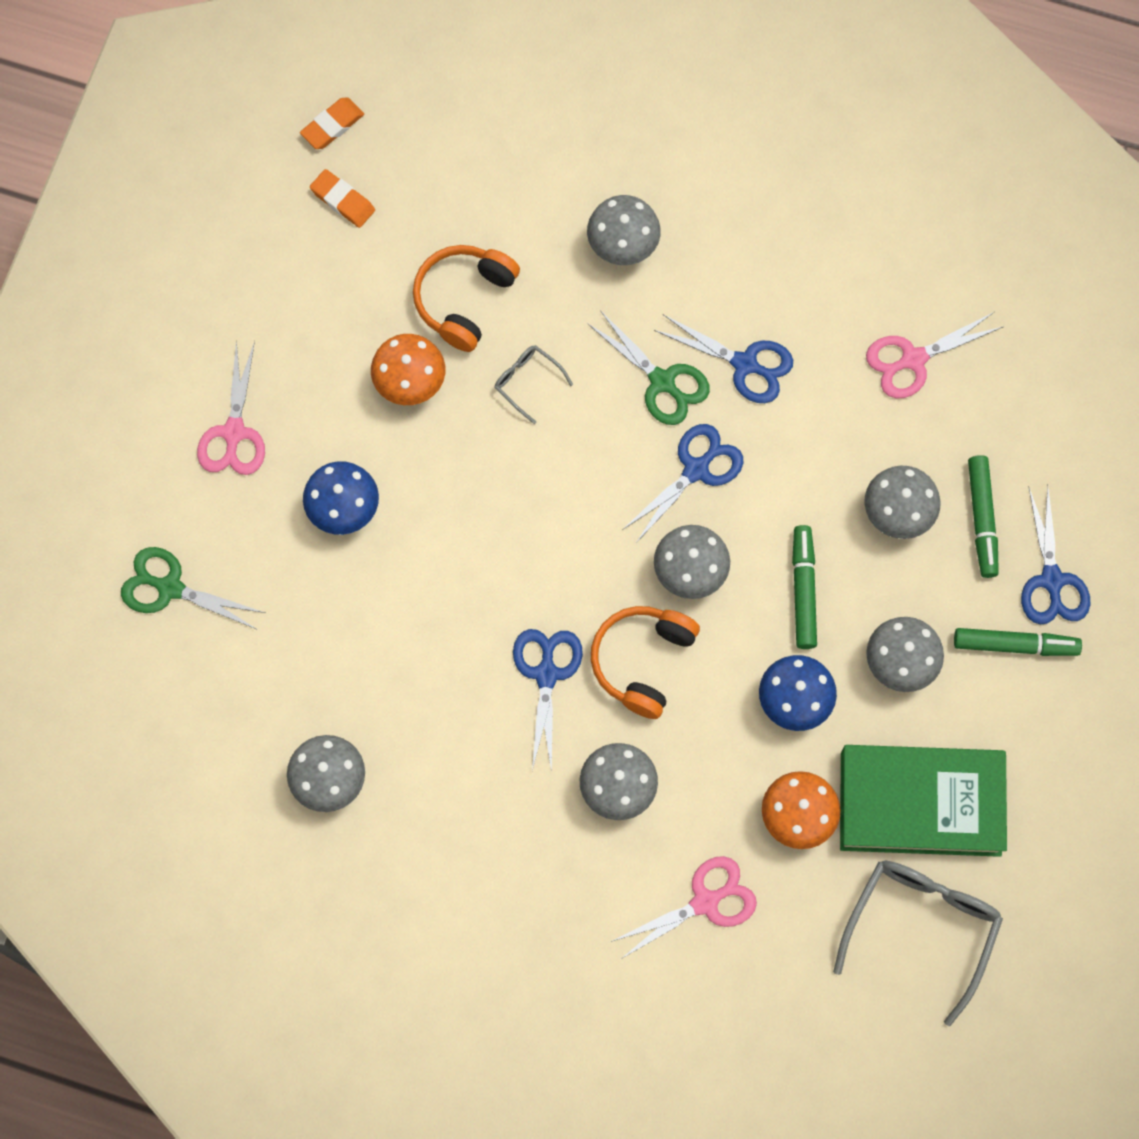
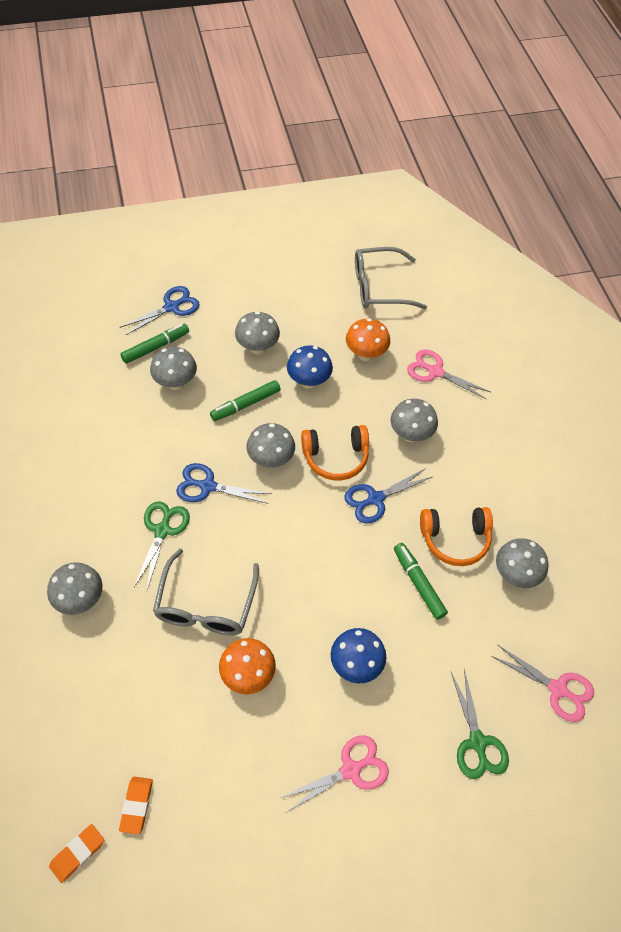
camera: 125 degrees left, 15 degrees down
(332, 125) = (77, 853): orange eraser -> orange eraser turned 60 degrees counterclockwise
(464, 300) = (170, 675): orange headphones -> orange headphones (455, 539)
(527, 382) = (205, 605): grey glasses -> grey glasses, size x2.07
(745, 364) = (126, 493): blue scissors -> none
(913, 359) = (77, 415): pink scissors -> pink scissors (558, 689)
(920, 803) = (322, 311): green book -> none
(1015, 645) = (215, 308): green marker -> green marker (418, 583)

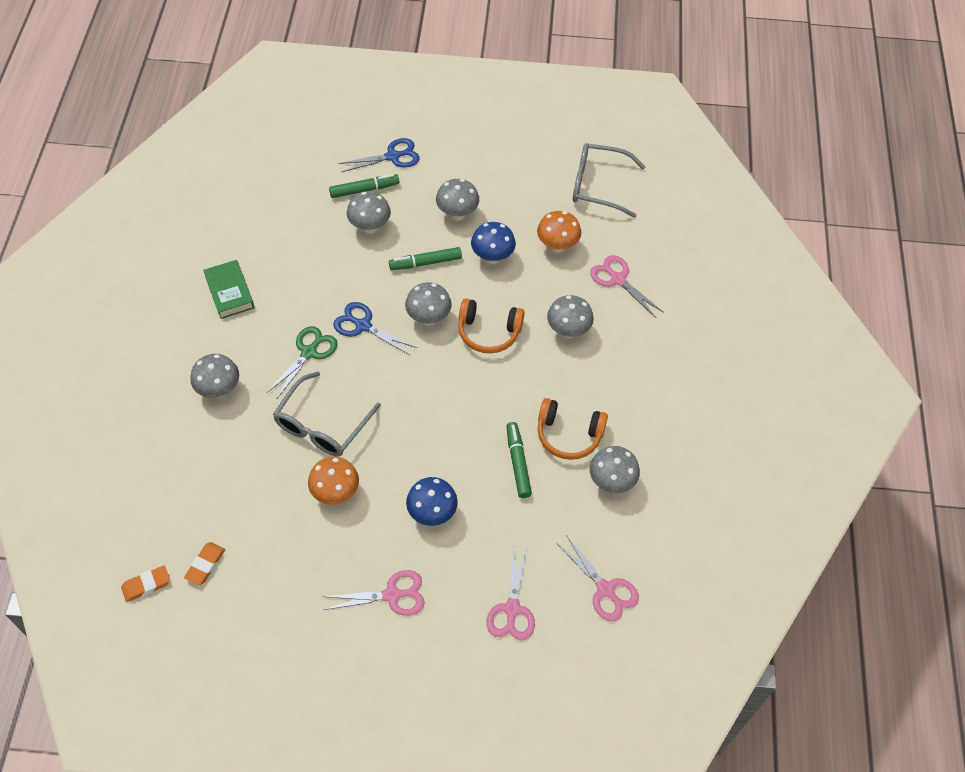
camera: 20 degrees right, 0 degrees up
(53, 490) = (229, 292): none -> green book
(375, 499) = (510, 379): blue scissors -> none
(477, 742) = (512, 609): green scissors -> pink scissors

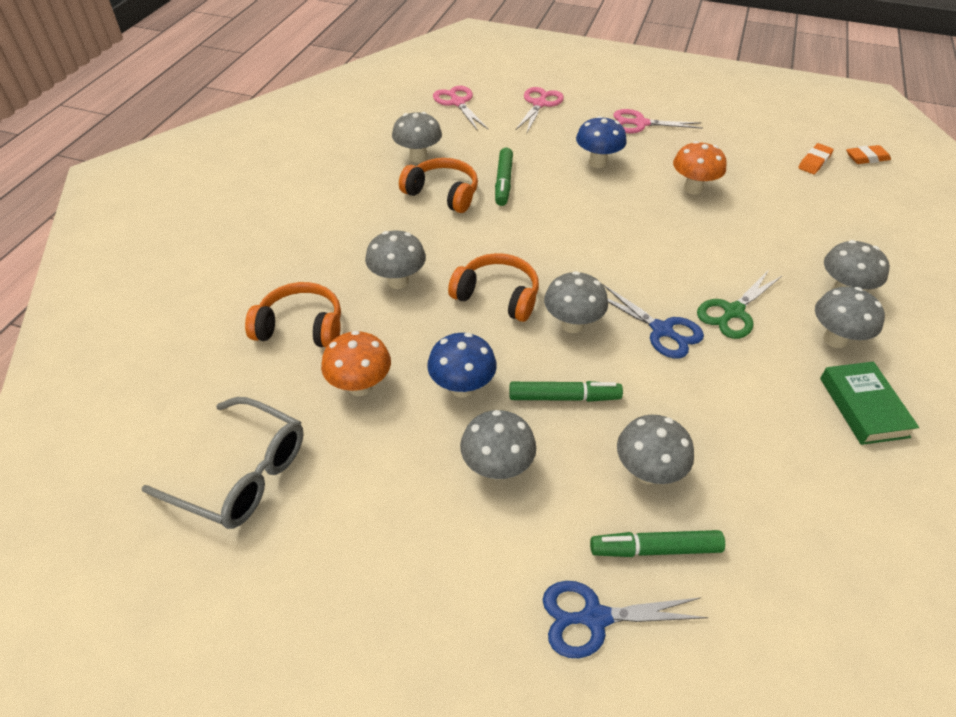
camera: 165 degrees left, 10 degrees down
(236, 342) = (835, 339): none -> grey mushroom
(322, 425) = (710, 240): grey glasses -> none
(618, 279) = (301, 327): pink scissors -> orange headphones

